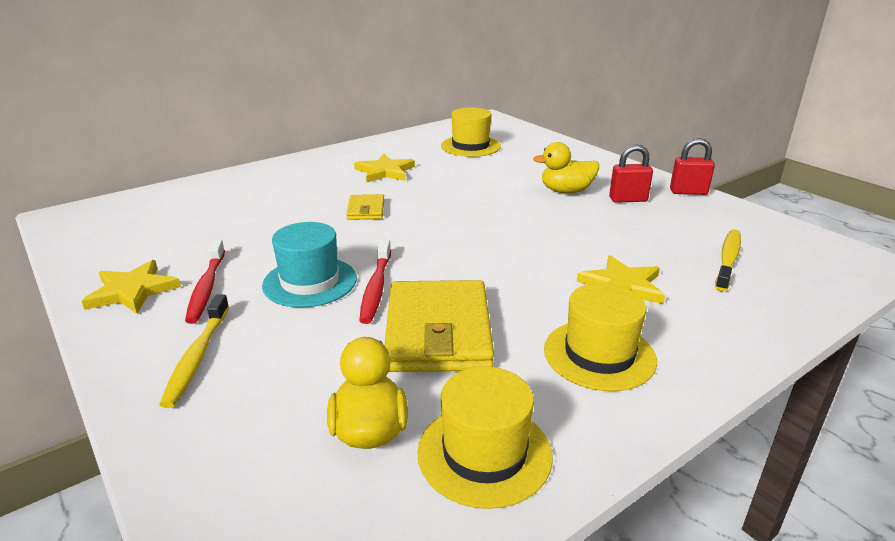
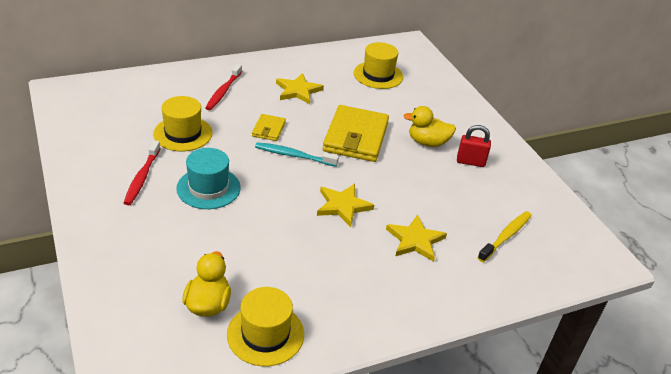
camera: 10 degrees right, 10 degrees up
(133, 291) = (96, 169): yellow star -> yellow star (343, 206)
(197, 357) = (125, 231): yellow toothbrush -> none
(376, 288) = (249, 203): red toothbrush -> red toothbrush (223, 91)
(411, 229) = (294, 155): none -> turquoise toothbrush
(438, 331) = (275, 247): yellow wallet -> yellow wallet (356, 137)
(599, 354) = (367, 289): yellow hat -> yellow hat (183, 133)
(688, 192) = (524, 164): red padlock -> none

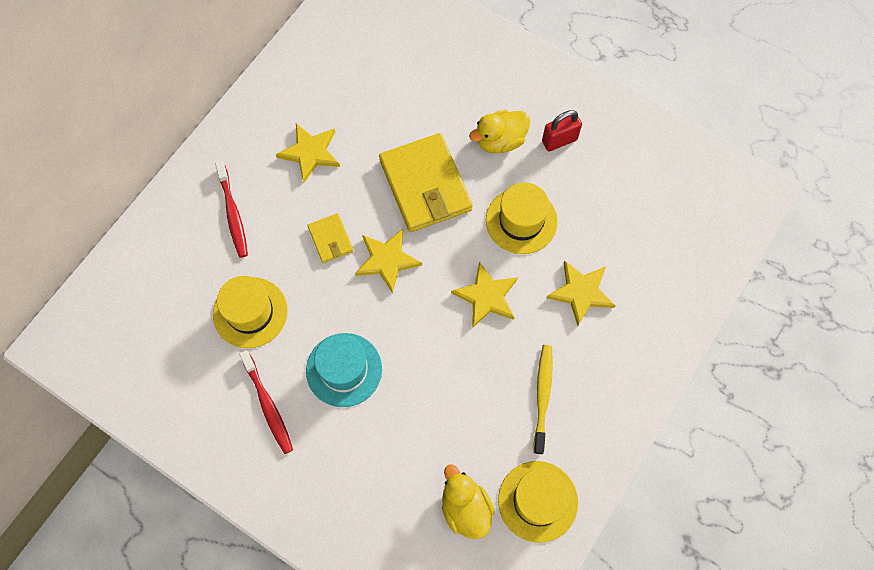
camera: 30 degrees left, 30 degrees up
(294, 155) = (387, 260): turquoise toothbrush -> yellow star
(378, 75) = (373, 61): yellow hat -> yellow hat (521, 221)
(506, 236) = (654, 225): yellow toothbrush -> yellow toothbrush (542, 396)

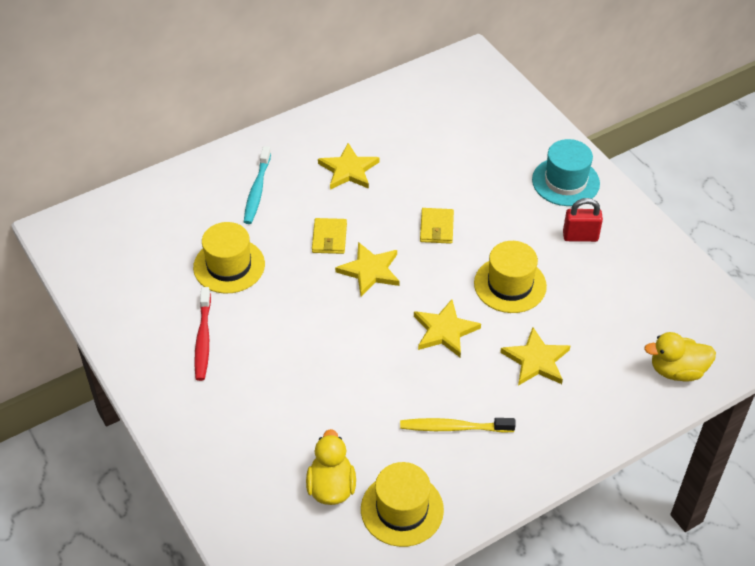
camera: 25 degrees right, 20 degrees down
(233, 214) = (257, 190): red toothbrush -> turquoise toothbrush
(344, 369) = (284, 338): turquoise hat -> turquoise hat (565, 181)
(425, 185) = (436, 228): yellow wallet -> yellow wallet, size x0.48
(500, 141) = (524, 218): yellow duck -> yellow duck (677, 370)
(542, 396) = (453, 427): yellow toothbrush -> yellow toothbrush turned 120 degrees counterclockwise

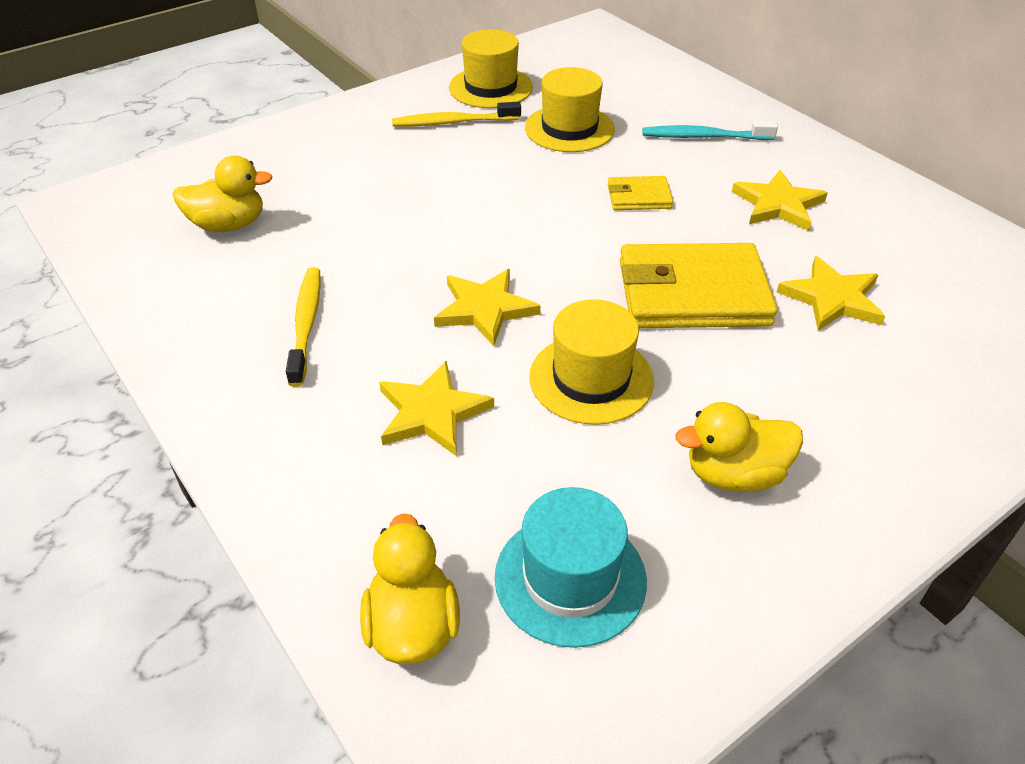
camera: 85 degrees right, 5 degrees down
(203, 339) = (453, 122): red toothbrush -> yellow toothbrush
(370, 271) = (587, 234): yellow star -> yellow star (832, 298)
(402, 509) = (181, 282): yellow hat -> yellow hat (491, 87)
(436, 228) = (693, 293): yellow wallet -> yellow wallet, size x2.06
(565, 181) = (873, 453): turquoise hat -> turquoise hat (570, 578)
(580, 236) = (734, 474): red padlock -> yellow duck

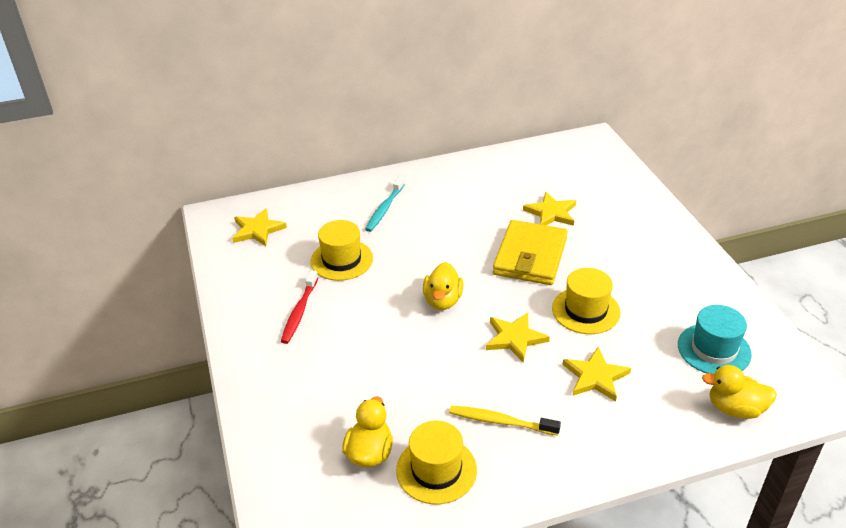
camera: 70 degrees left, 5 degrees down
(453, 122) = (299, 312): yellow toothbrush -> red toothbrush
(491, 87) = (263, 284): yellow hat -> yellow hat (436, 470)
(639, 197) = (434, 251): yellow wallet -> none
(734, 474) = (661, 281): yellow duck -> yellow duck (442, 301)
(778, 204) = (466, 204): yellow star -> yellow star (257, 230)

